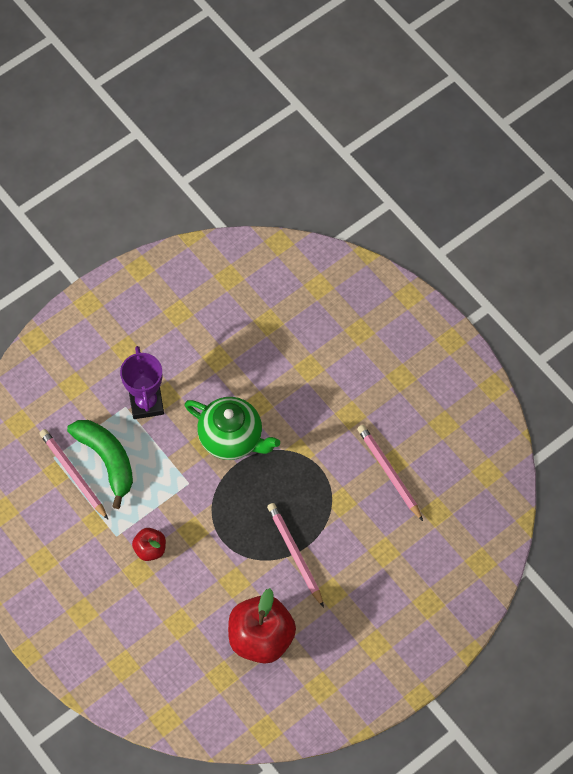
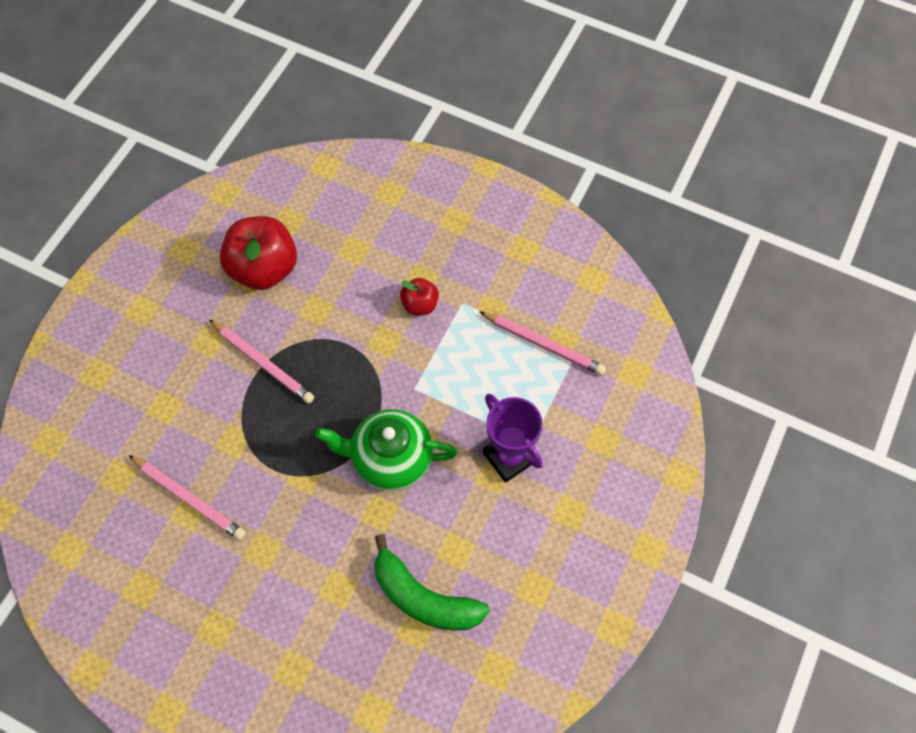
camera: 155 degrees right, 0 degrees up
(107, 460) = (516, 374): green banana -> green banana (424, 597)

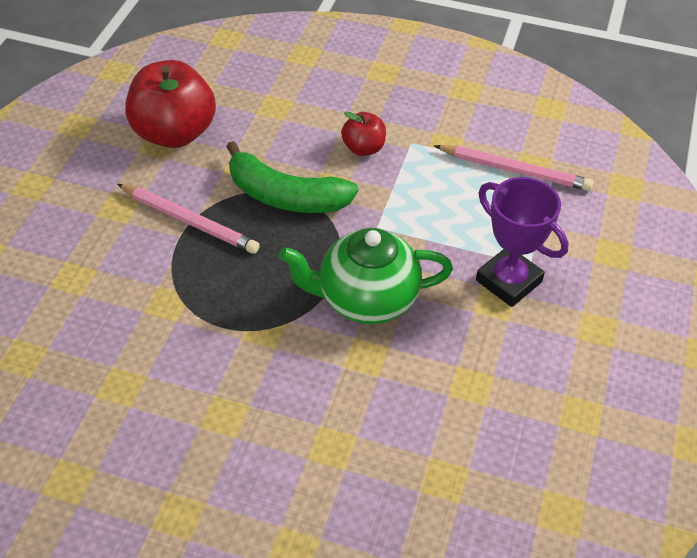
camera: 10 degrees left, 15 degrees down
(189, 498) = (119, 370): pink pencil -> none
(424, 597) = (445, 442): green banana -> green banana (286, 196)

